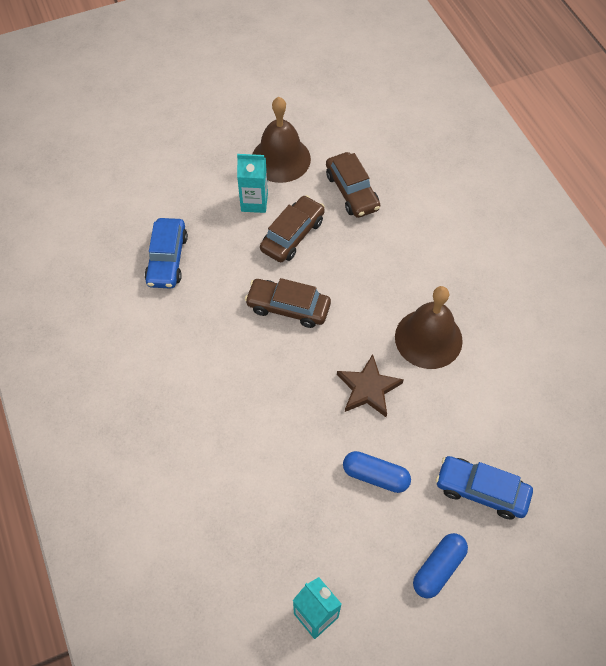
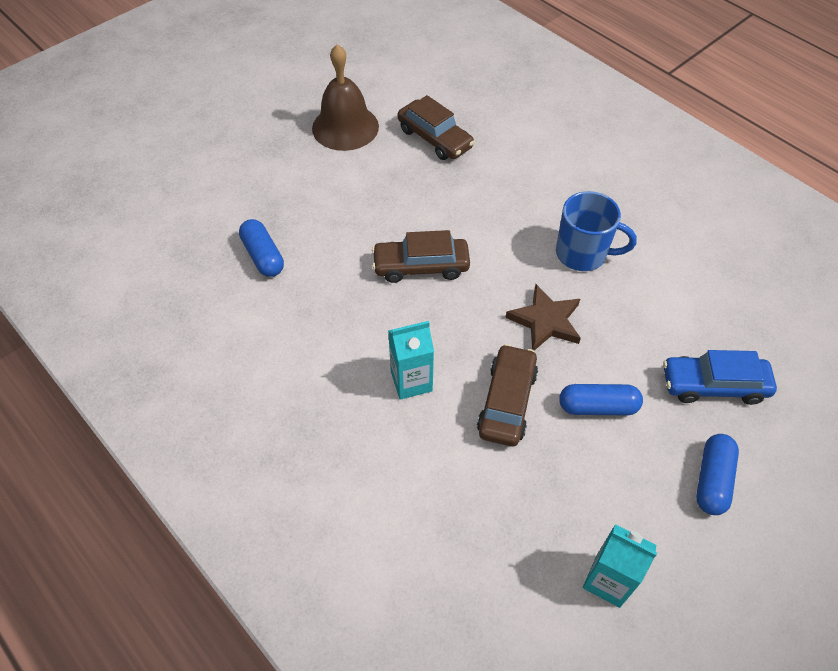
camera: 20 degrees left, 5 degrees down
(167, 259) = (263, 256): blue car -> blue capsule
(254, 202) = (336, 175): turquoise carton -> turquoise carton (411, 381)
(292, 235) = (392, 195): brown car -> brown car (507, 402)
(428, 338) = (582, 254): brown bell -> blue mug

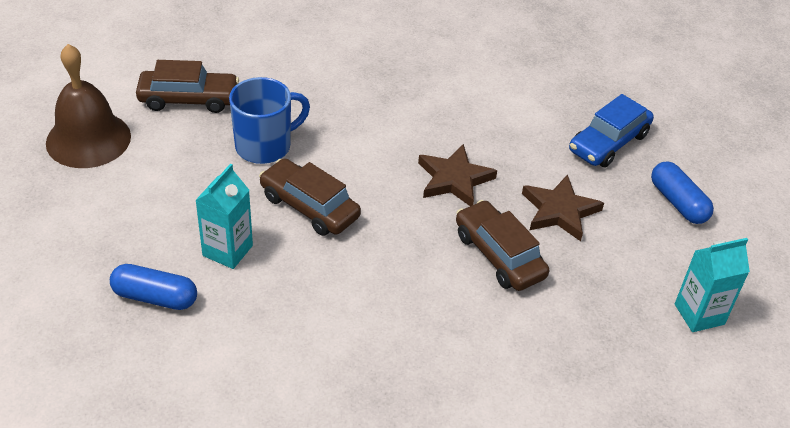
camera: 50 degrees left, 10 degrees down
(411, 381) = (414, 296): turquoise carton -> turquoise carton (227, 250)
(421, 266) = (309, 206): brown car -> brown car turned 90 degrees clockwise
(582, 254) = (420, 113): blue mug -> blue mug (265, 146)
(597, 407) = (560, 211): blue capsule -> brown star

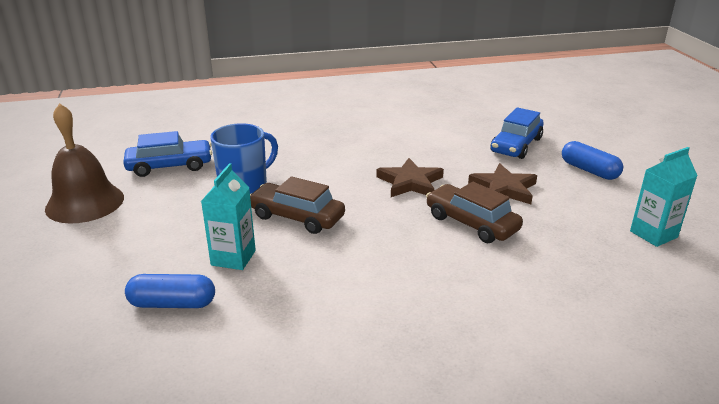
camera: 10 degrees left, 15 degrees down
(188, 99) = (170, 166): brown car -> blue car

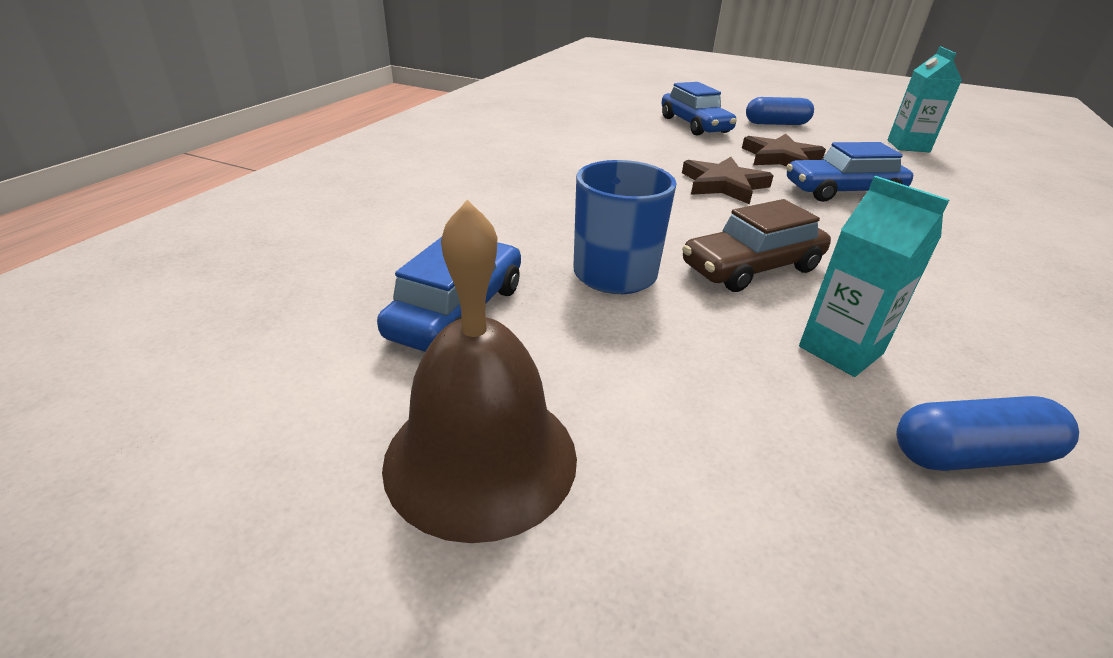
camera: 55 degrees left, 5 degrees up
(172, 304) = (970, 455): blue capsule -> blue capsule turned 45 degrees clockwise
(471, 223) = (842, 191): brown car -> blue car

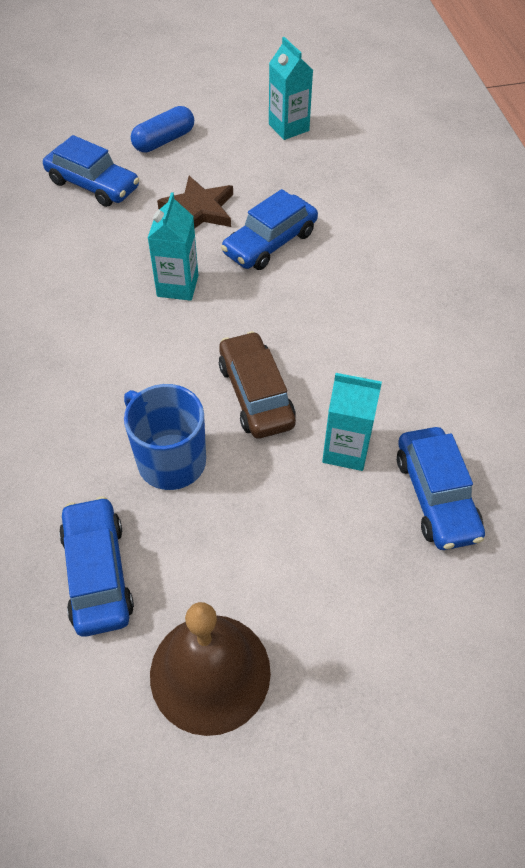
camera: 35 degrees left, 20 degrees up
(723, 185) = (177, 286): brown star -> turquoise carton
(751, 268) = (256, 394): brown car -> brown car turned 135 degrees clockwise
(970, 455) = (436, 496): blue capsule -> blue car

